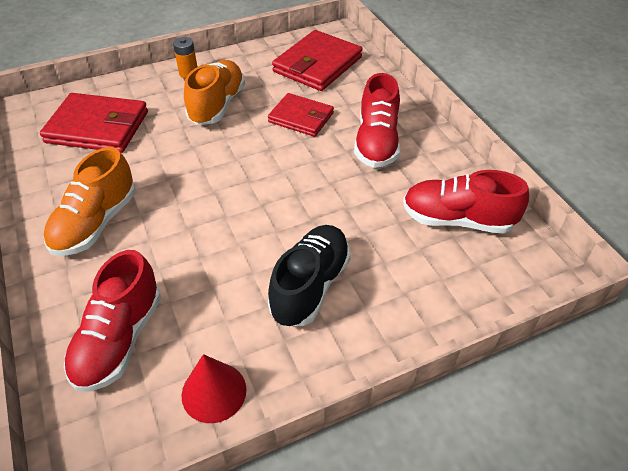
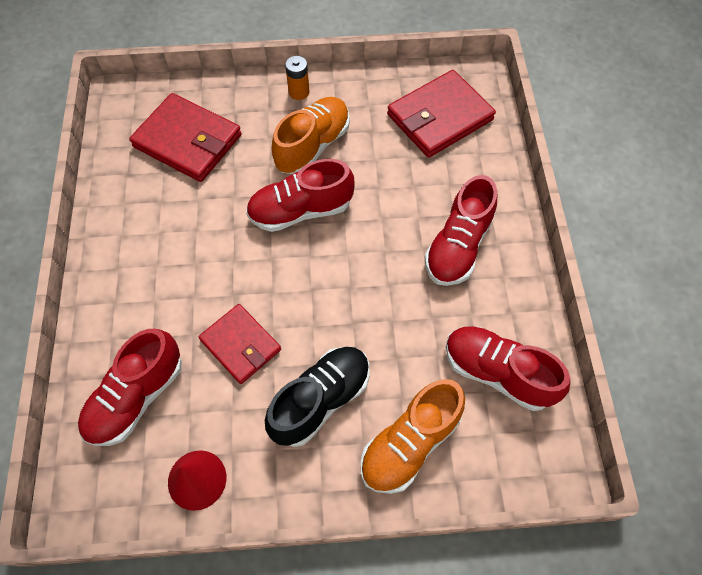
camera: 20 degrees right, 15 degrees up
(96, 223) = (152, 261): orange shoe -> orange shoe (409, 443)
(226, 151) = (300, 211): none -> red shoe
(301, 117) = (392, 188): red wallet -> red wallet (240, 345)

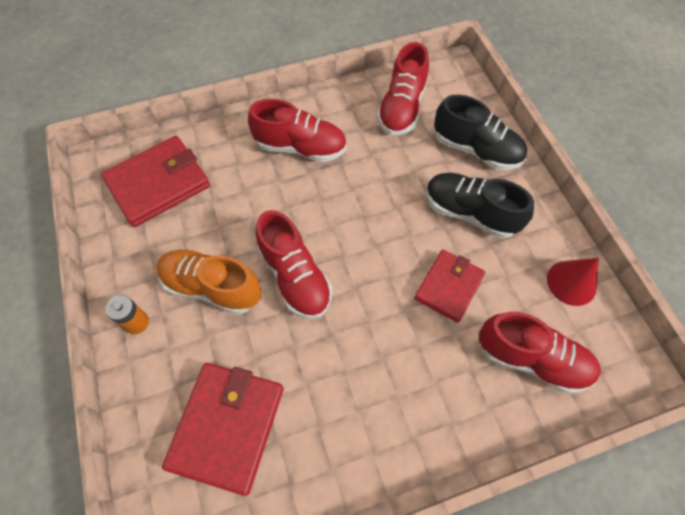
camera: 105 degrees left, 0 degrees up
(409, 443) = (476, 150): orange shoe -> black shoe
(440, 117) = (158, 183): red wallet -> red wallet turned 75 degrees counterclockwise

